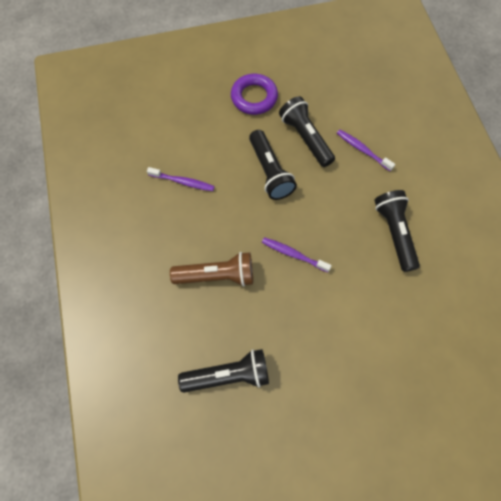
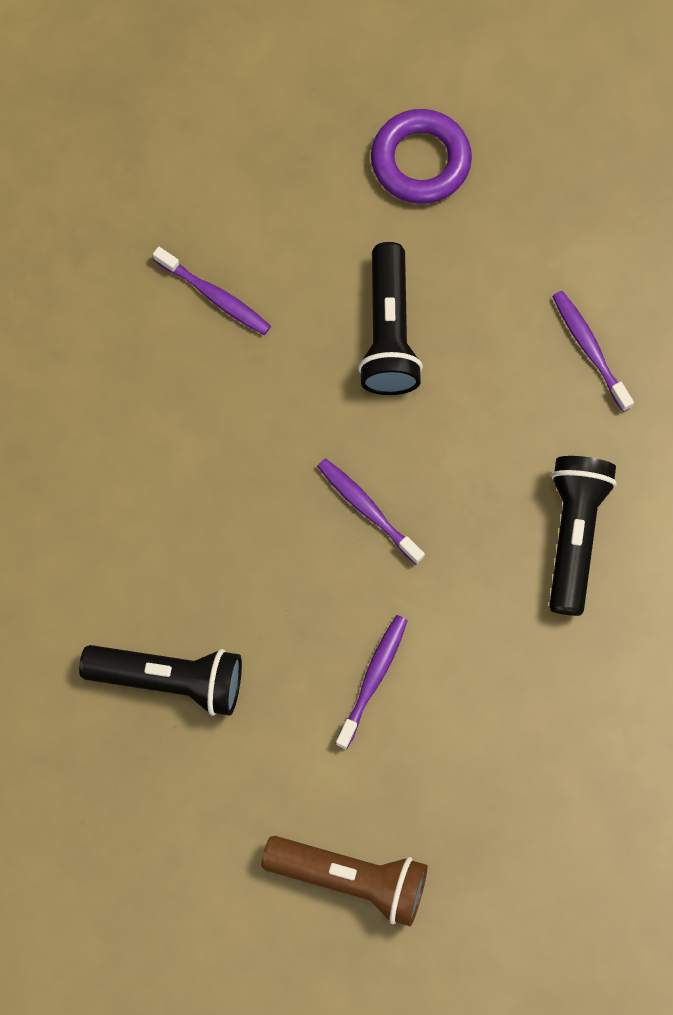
camera: 20 degrees right, 5 degrees up
(217, 276) = (213, 500): brown flashlight -> brown flashlight (351, 880)
(305, 138) = (488, 285): black flashlight -> none
(331, 336) = (373, 679): none -> purple toothbrush

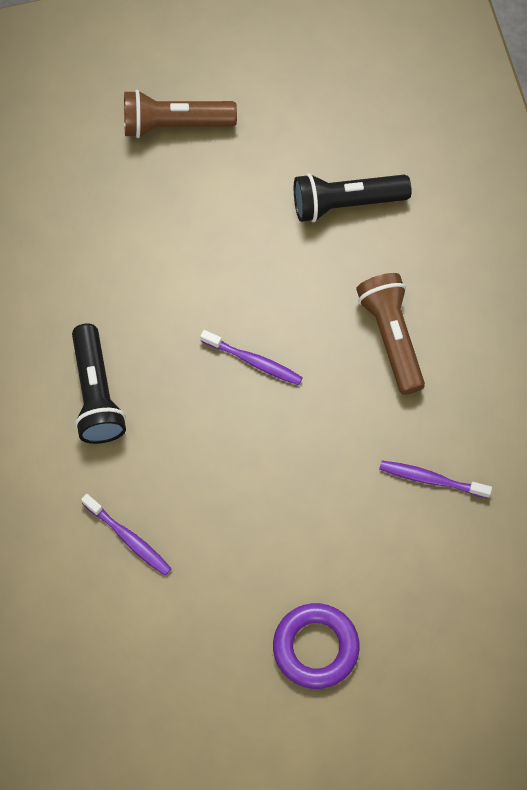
camera: 160 degrees right, 5 degrees down
(187, 481) = (392, 337): none -> brown flashlight
(373, 679) = (206, 249): purple toothbrush -> none
(388, 332) = (288, 497): black flashlight -> none

